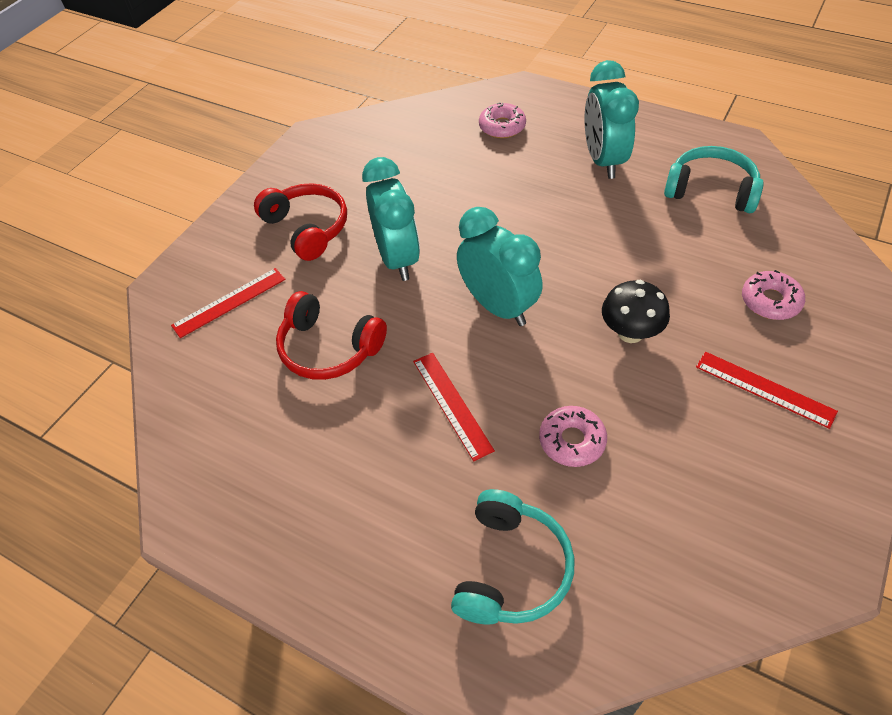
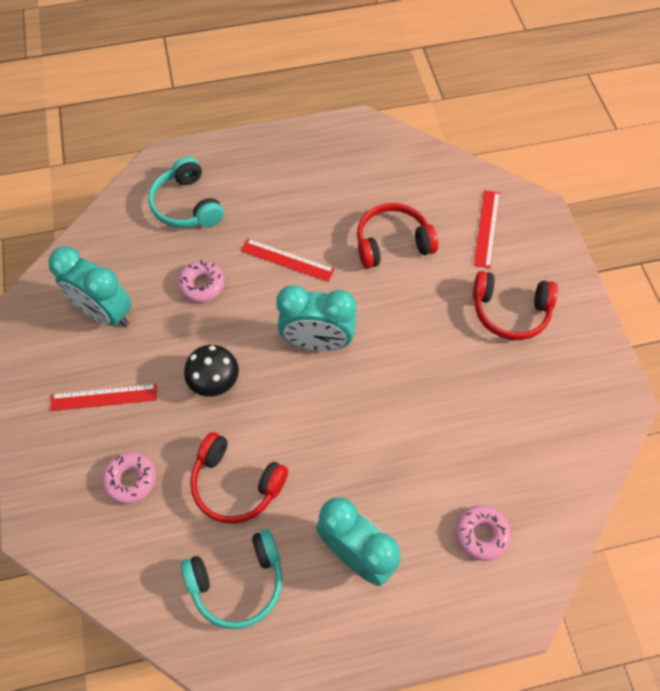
camera: 135 degrees right, 10 degrees up
(398, 259) = (420, 331): turquoise clock -> turquoise clock (105, 313)
(668, 246) = (236, 484): none -> red headphones

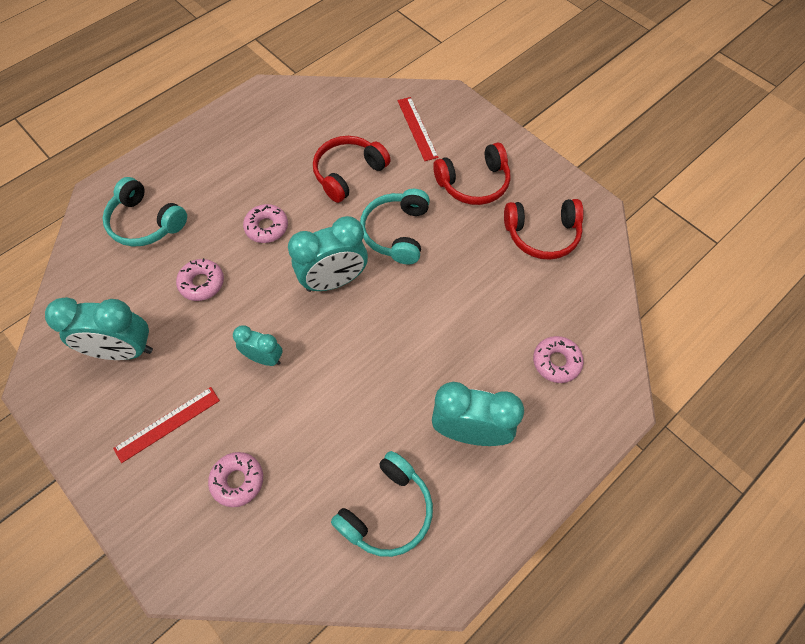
camera: 30 degrees left, 0 degrees up
(215, 382) = (264, 358): black mushroom -> turquoise clock
(236, 484) = (335, 432): red headphones -> red headphones (542, 234)
(287, 260) = (266, 227): red ruler -> pink donut
(403, 324) = (396, 232): none -> turquoise headphones

